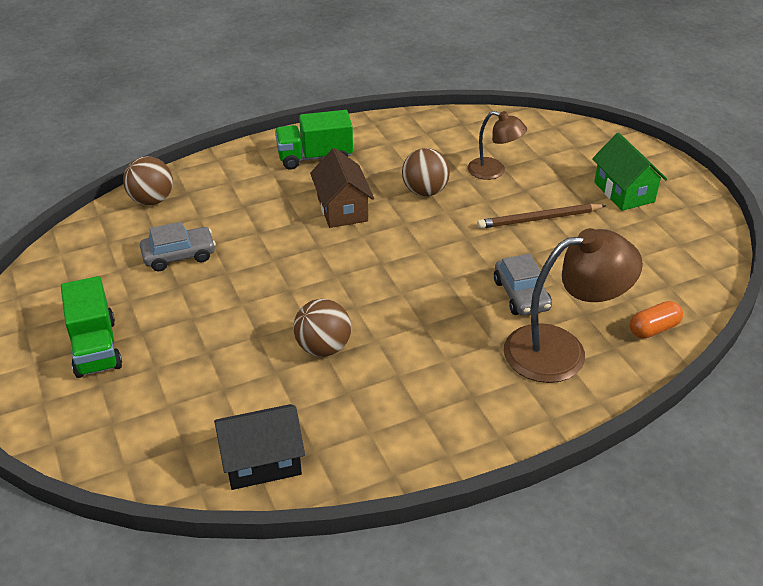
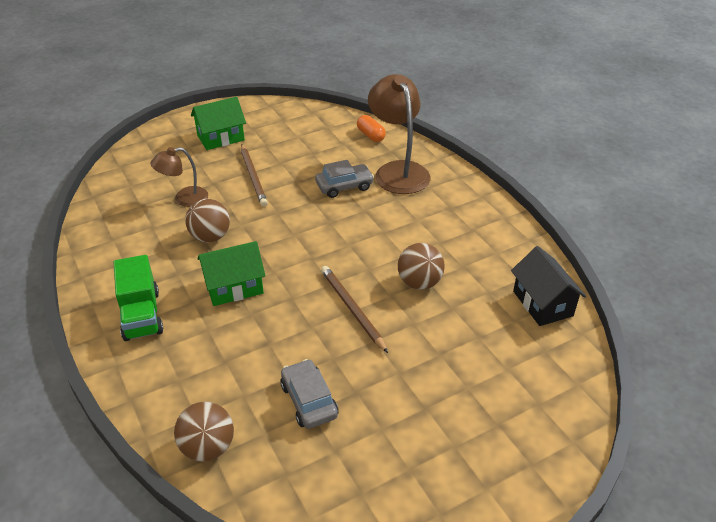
camera: 95 degrees left, 0 degrees up
(96, 347) = (453, 440): green truck -> none
(292, 289) = (352, 309): none -> brown pencil
(342, 209) = (234, 287): brown house -> green house
(494, 171) = (184, 198): brown lamp -> brown lamp turned 135 degrees counterclockwise

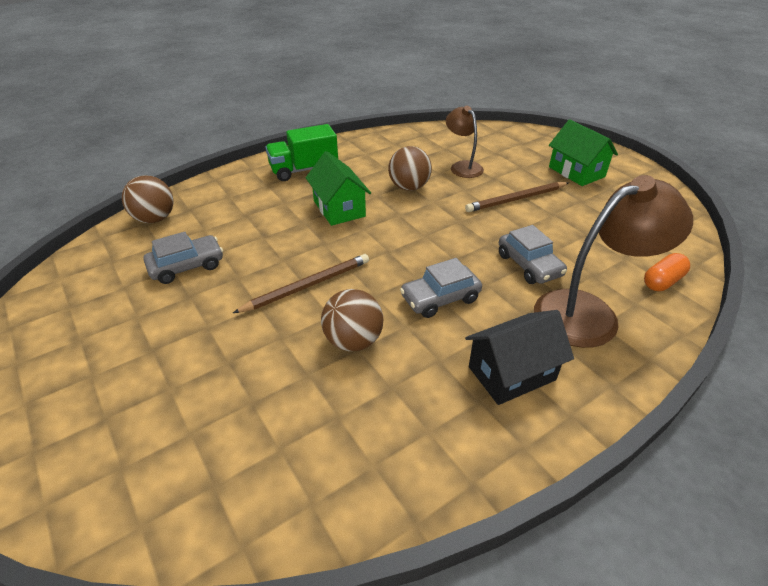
camera: 85 degrees right, 0 degrees up
(376, 234) = (440, 298): none -> grey car
(542, 303) = (313, 490): black house -> black house (511, 373)

